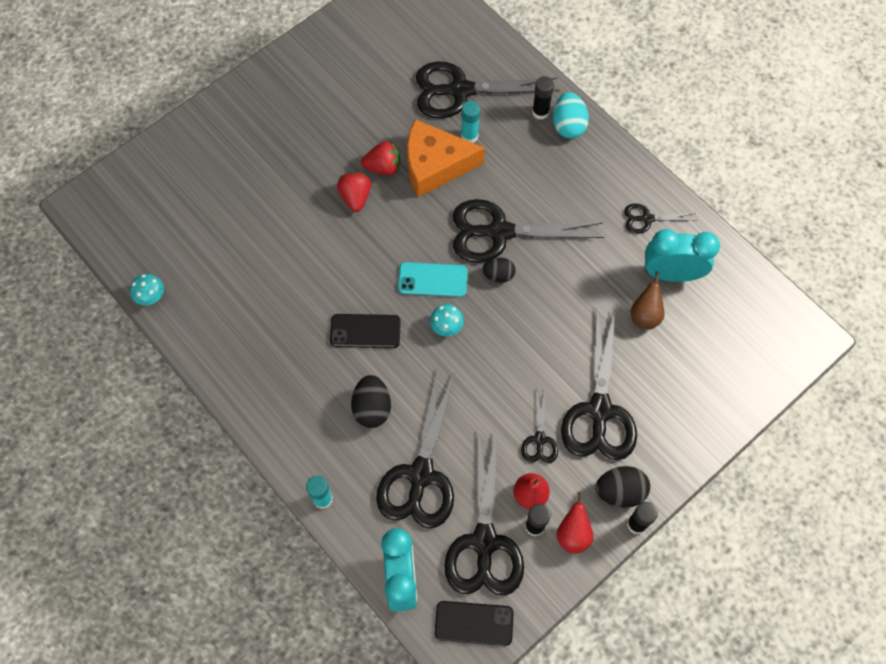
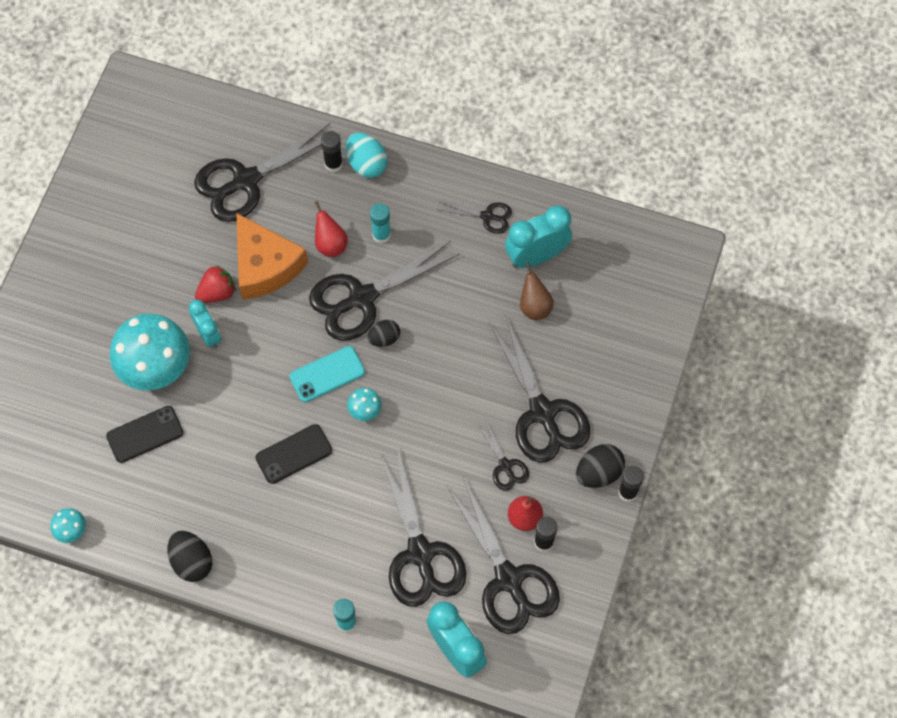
camera: 30 degrees left, 0 degrees up
(298, 200) = (155, 366): none -> turquoise mushroom
(355, 197) = (208, 334): red strawberry -> turquoise clock
(372, 408) = (342, 519): black egg -> black egg (192, 561)
(435, 165) = (265, 265): orange cheese -> orange cheese turned 90 degrees counterclockwise
(469, 136) = (280, 221): turquoise glue stick -> turquoise glue stick (381, 235)
(474, 623) = (539, 652): black phone -> black phone (145, 434)
(573, 534) = (579, 530): red pear -> red pear (330, 244)
(647, 219) = (487, 216): black scissors -> black scissors turned 135 degrees counterclockwise

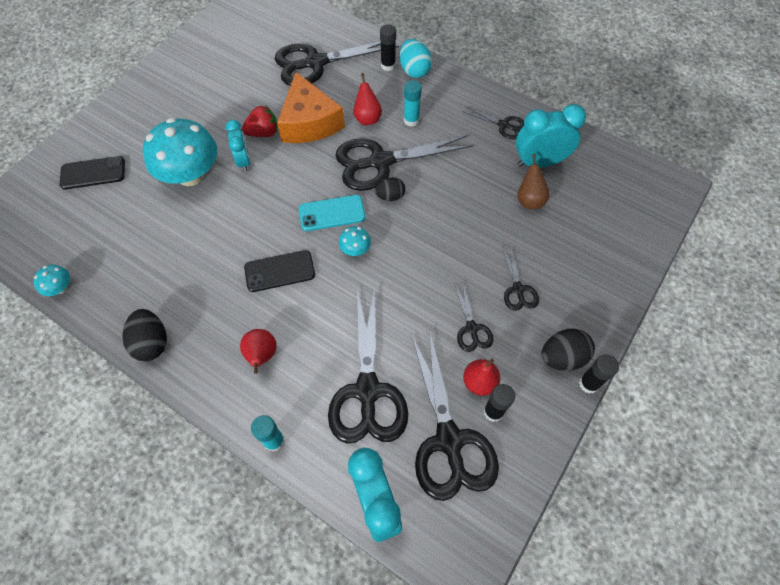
camera: 15 degrees right, 5 degrees down
(145, 434) = (159, 225): black phone -> black phone (93, 173)
(306, 546) = (261, 356): none -> red pear
(542, 412) = (518, 289): black scissors -> black scissors, size x0.48

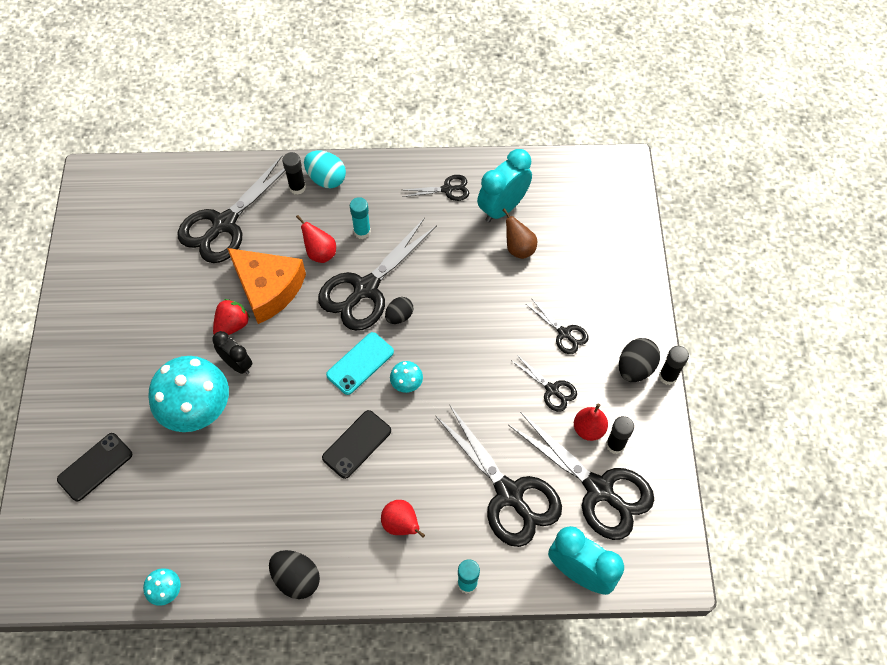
camera: 35 degrees left, 0 degrees up
(244, 161) = (237, 364): turquoise clock -> black clock

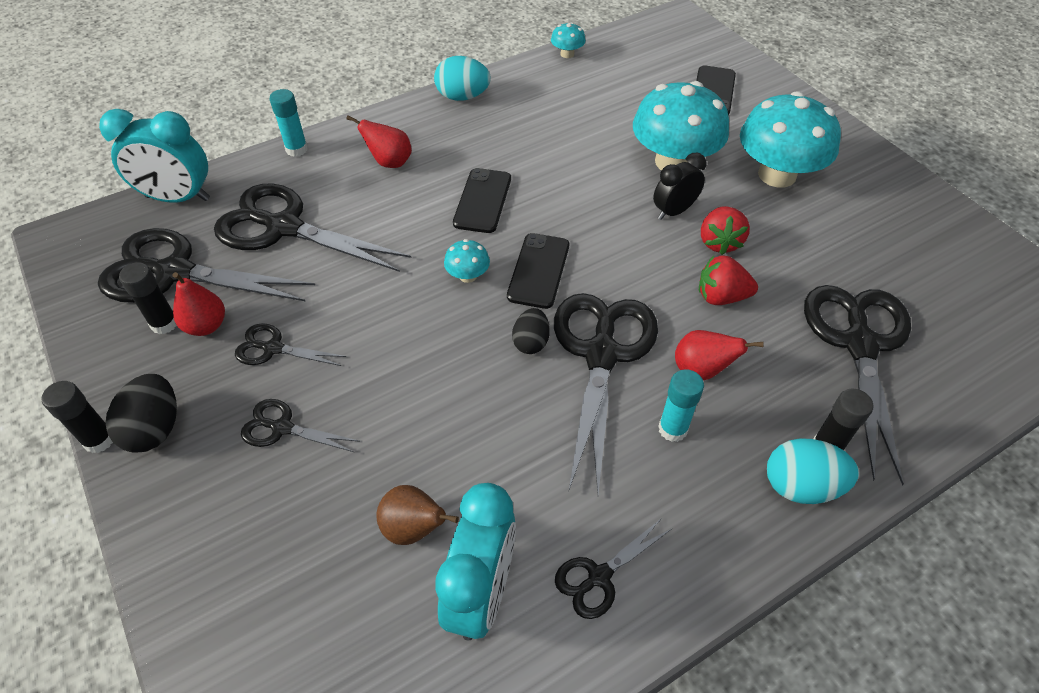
camera: 150 degrees right, 10 degrees down
(140, 358) = (777, 174): none -> turquoise mushroom
(237, 364) = (674, 211): black clock -> black clock turned 135 degrees clockwise
(268, 288) = (721, 297): orange cheese -> red strawberry
(296, 578) = (463, 97): black egg -> turquoise egg
(360, 363) = (538, 270): turquoise phone -> black phone

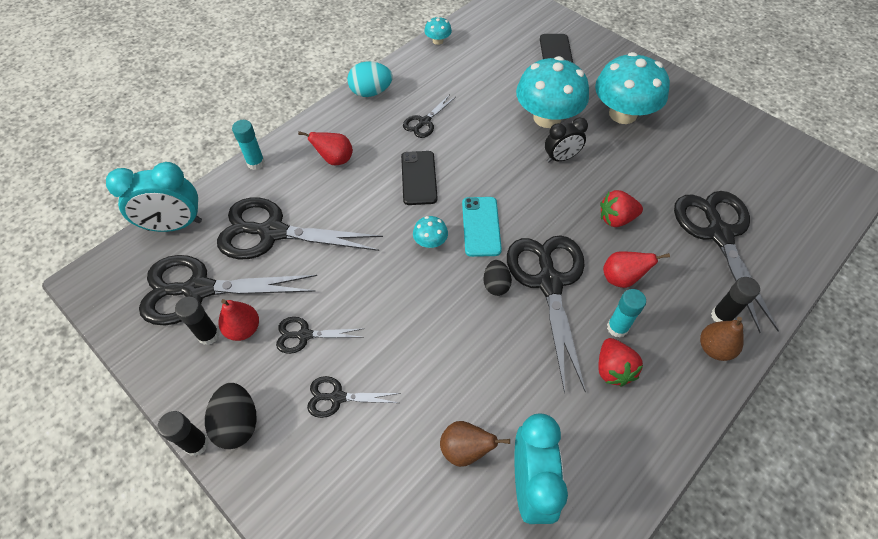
camera: 15 degrees left, 5 degrees up
(538, 270) = (481, 226): black phone -> turquoise phone
(599, 576) = (605, 450): black scissors -> black scissors (424, 122)
(674, 211) = (561, 158): black clock -> black clock turned 150 degrees counterclockwise
(719, 242) = (601, 176): red strawberry -> red strawberry (613, 369)
(801, 486) = (714, 348): turquoise egg -> brown pear

